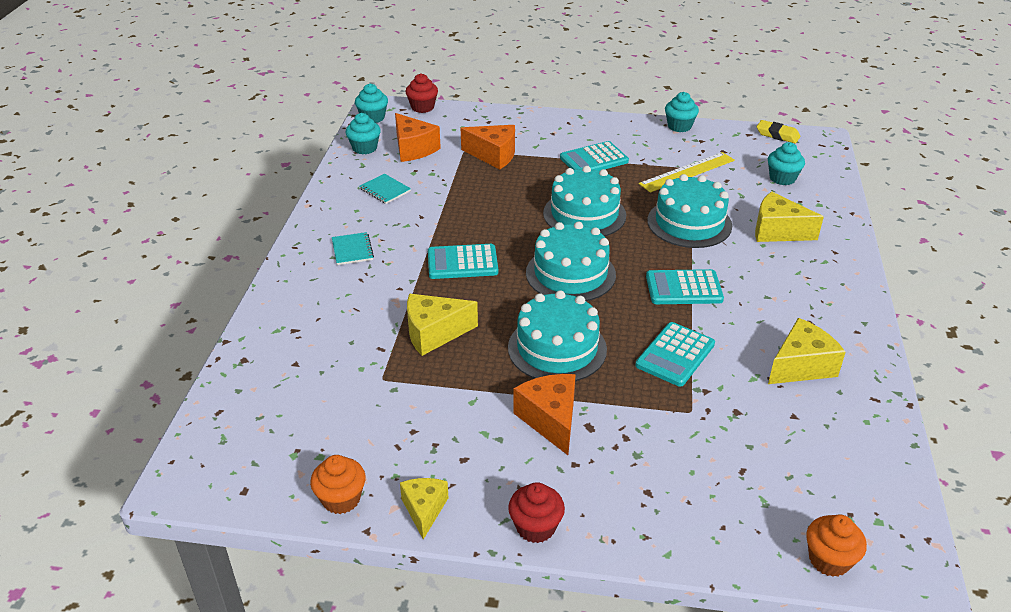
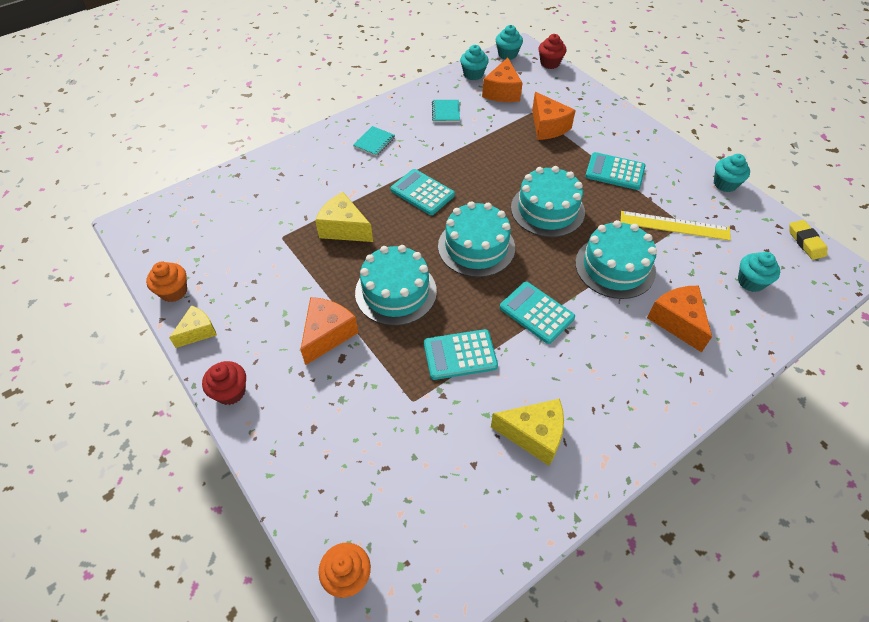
camera: 45 degrees right, 15 degrees up
(777, 231) = (677, 321): yellow cheese -> orange cheese

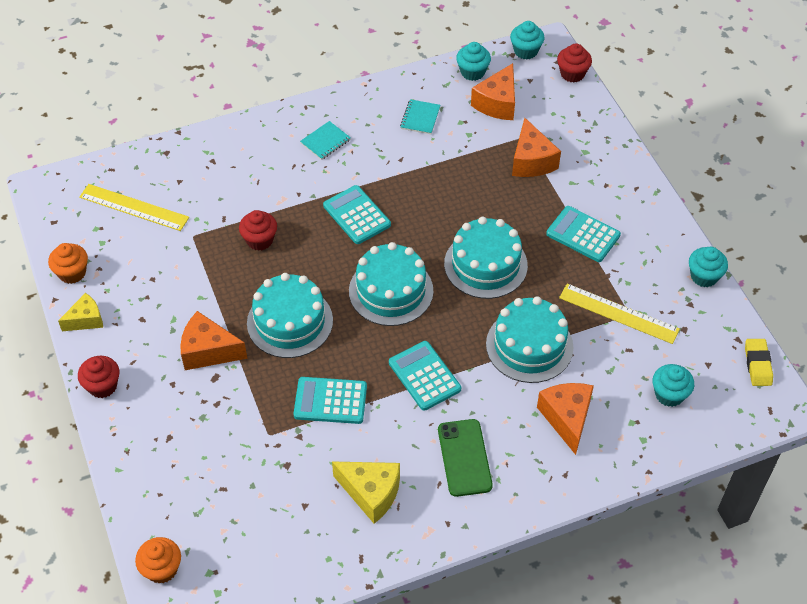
camera: 15 degrees right, 0 degrees up
(219, 224) = (134, 207): none -> yellow ruler
(327, 335) = (208, 351): orange cheese -> orange cheese turned 120 degrees counterclockwise
(344, 228) = (259, 240): yellow cheese -> red cupcake
(605, 379) = (464, 458): none -> green phone

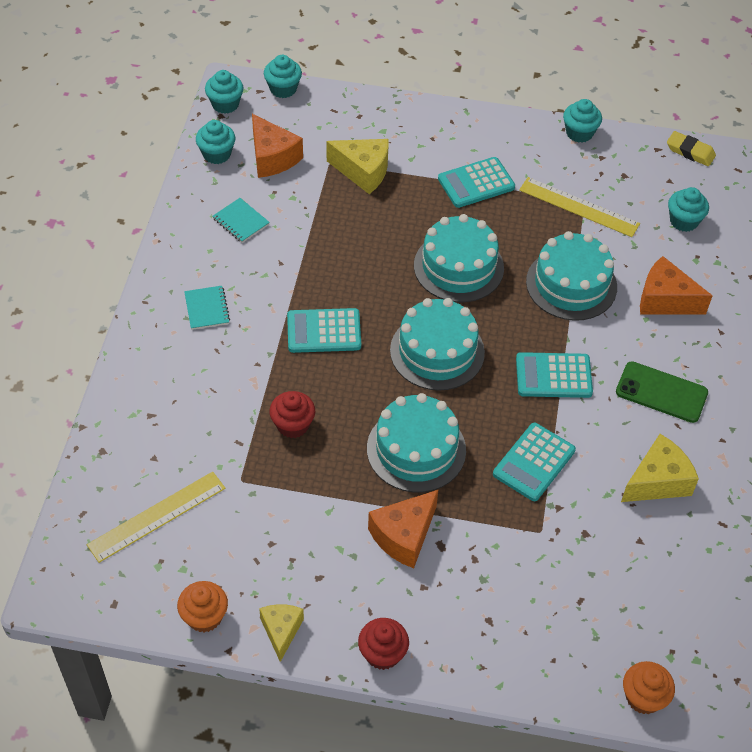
camera: 60 degrees left, 0 degrees up
(531, 161) = (363, 172): orange cheese -> yellow cheese
(572, 74) = (283, 89): red cupcake -> turquoise cupcake
(618, 313) = (579, 207): yellow ruler -> yellow ruler turned 60 degrees clockwise

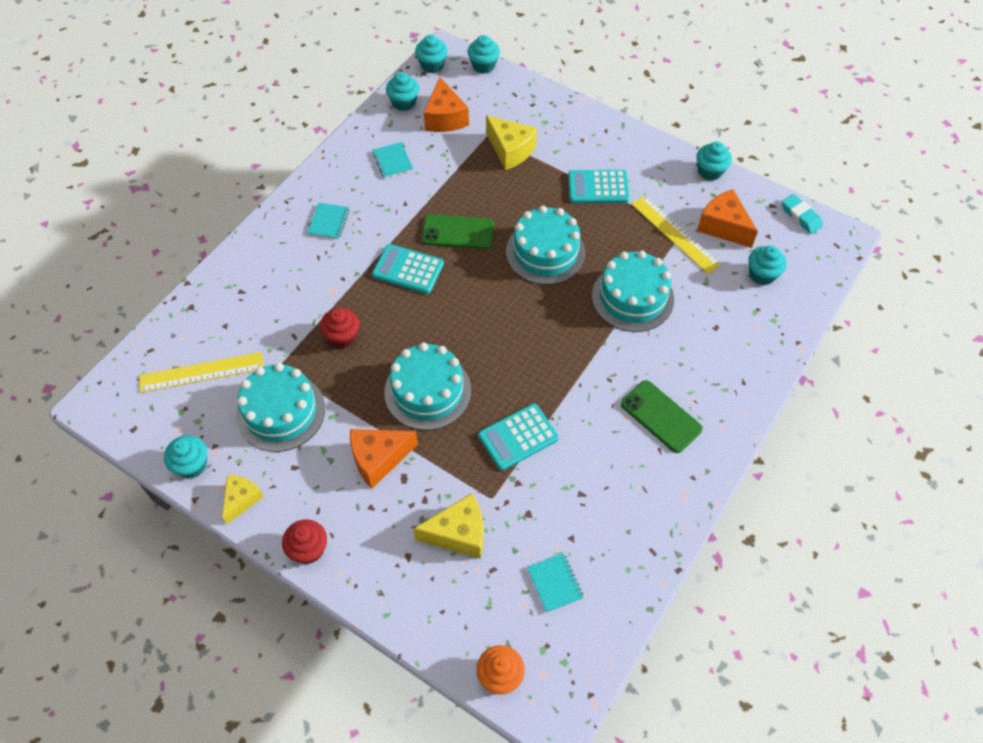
camera: 25 degrees right, 5 degrees up
(204, 616) = (192, 465): orange cupcake -> turquoise cupcake
(355, 275) = (458, 232): none -> green phone
(437, 351) = (489, 316): turquoise cake -> turquoise cake (281, 412)
(553, 376) = (575, 370): turquoise calculator -> none
(647, 590) = (555, 583): none -> turquoise notebook
(657, 481) = (615, 492): yellow cheese -> yellow cheese (458, 534)
(665, 300) = (708, 337): orange cheese -> orange cheese (723, 226)
(690, 152) = (800, 216): yellow eraser -> turquoise eraser

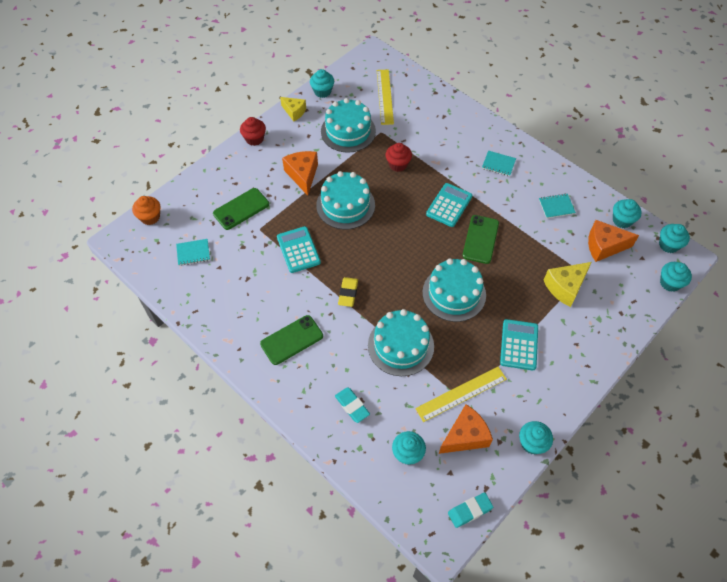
camera: 100 degrees right, 0 degrees up
(458, 534) = (241, 209): yellow cheese -> green phone
(574, 364) = (348, 293): none -> yellow eraser
(727, 335) = (352, 406): none -> turquoise eraser

